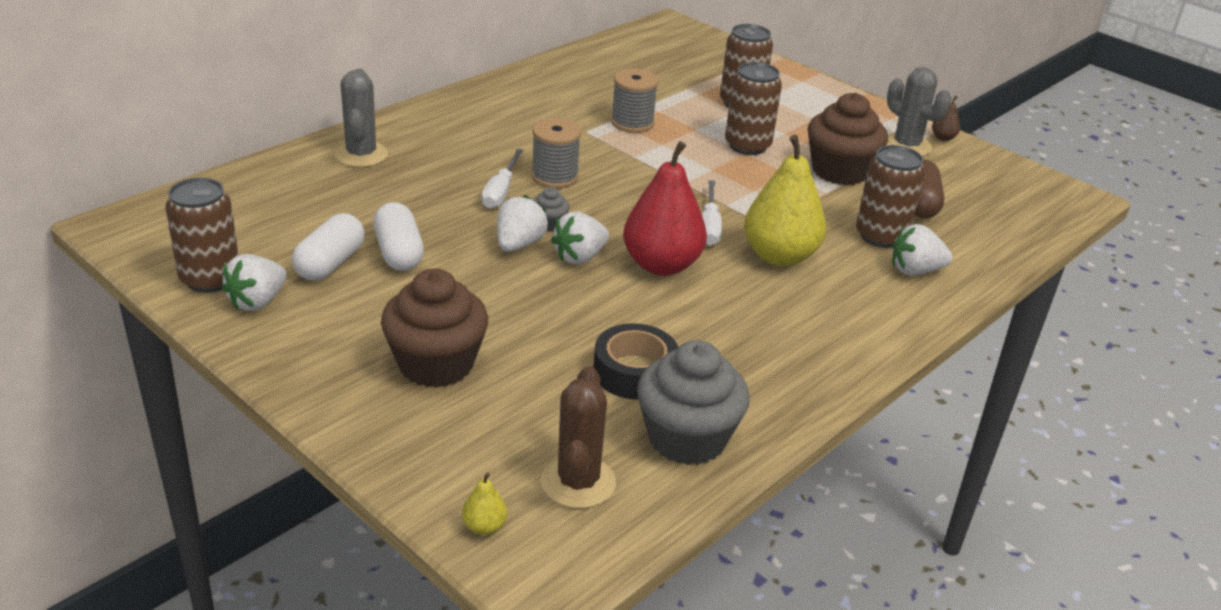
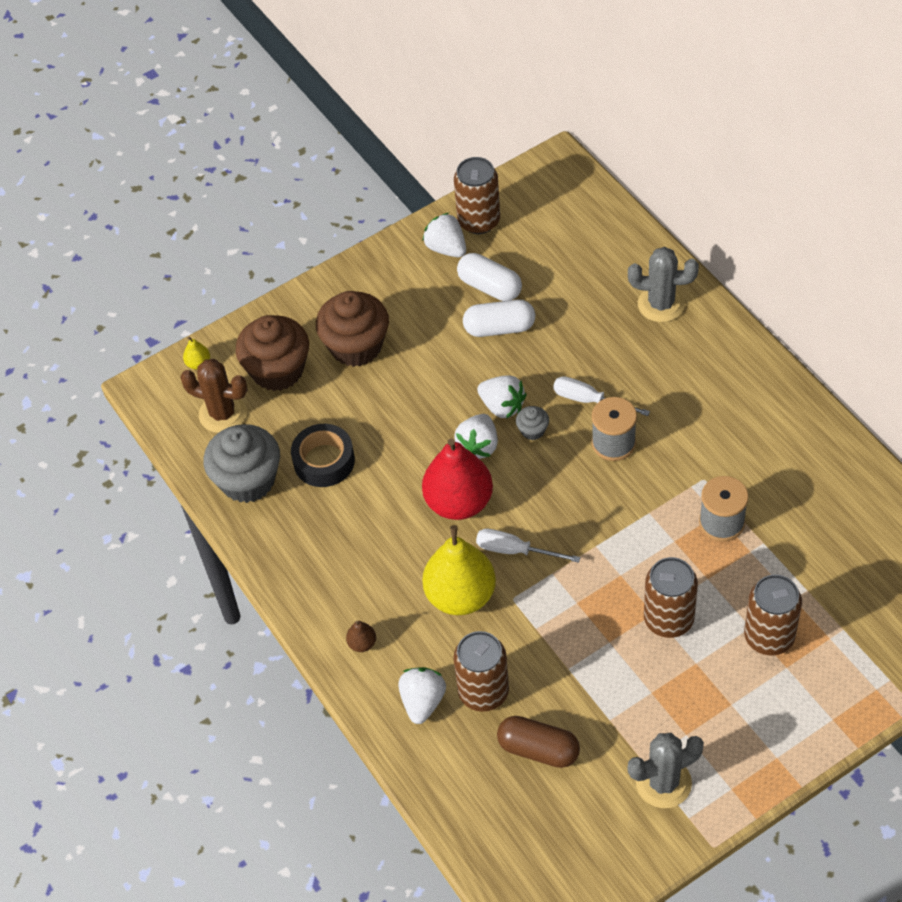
camera: 110 degrees right, 20 degrees up
(579, 257) = (478, 446): white strawberry -> white strawberry turned 135 degrees counterclockwise
(840, 171) = (610, 694): brown cupcake -> brown cupcake (278, 370)
(943, 138) = (682, 832): brown pear -> brown pear (362, 643)

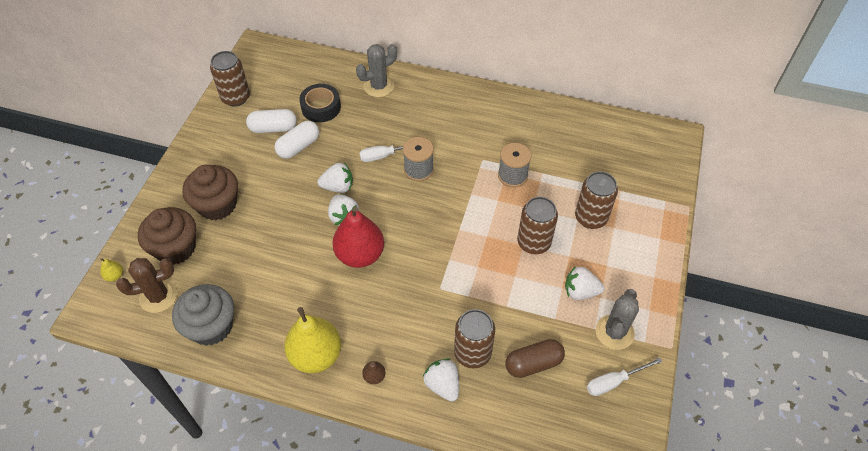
camera: 45 degrees left, 0 degrees up
(324, 461) = (253, 283): black tape -> black tape (321, 107)
(446, 248) = (228, 122): white strawberry -> white strawberry (580, 291)
(461, 595) = (409, 307): yellow pear -> yellow pear (316, 355)
(515, 550) = (417, 260): white screwdriver -> white screwdriver (614, 382)
(532, 430) = (367, 189): grey cupcake -> none

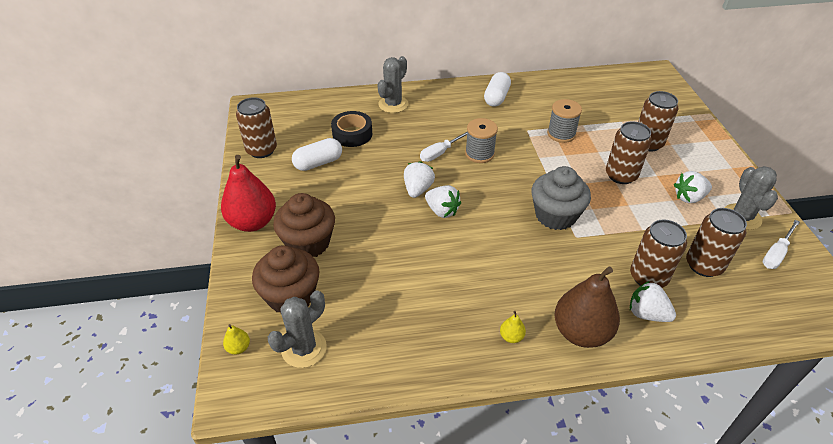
camera: 25 degrees left, 10 degrees down
(158, 296) = (304, 348): brown cactus -> grey cactus
(211, 326) = (384, 354): grey cupcake -> grey cupcake (555, 215)
(298, 146) = (354, 170): white capsule -> white capsule (496, 97)
(316, 355) = (511, 337): yellow pear -> yellow pear, size x0.41
(338, 187) = (418, 189): white strawberry -> white strawberry turned 45 degrees counterclockwise
(360, 255) = (482, 236): red pear -> red pear (253, 222)
(374, 376) = (581, 332): brown pear -> brown pear, size x2.45
(533, 363) = (704, 265): brown capsule -> brown can

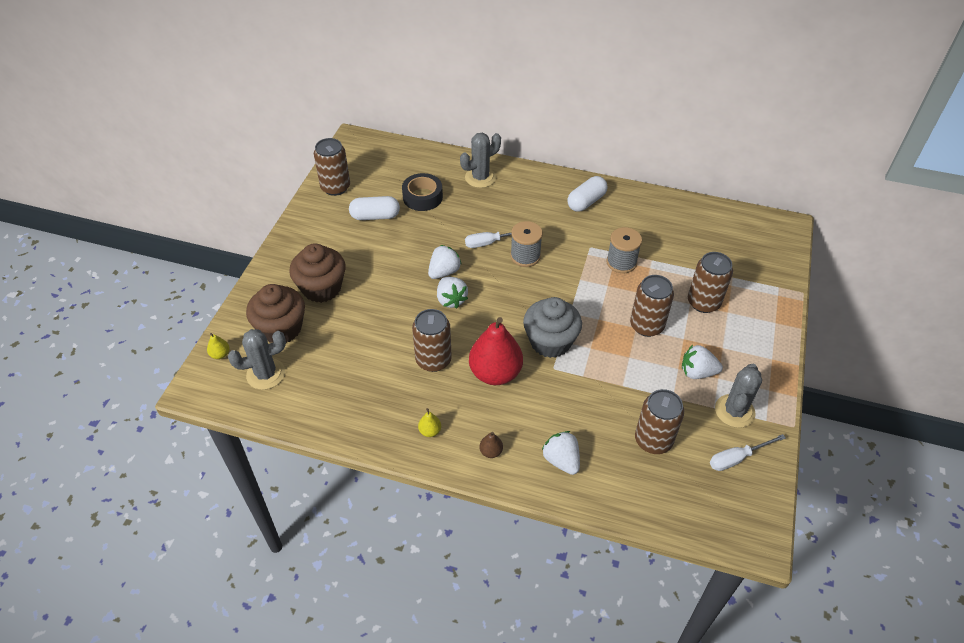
camera: 25 degrees right, 5 degrees up
(253, 222) = (289, 253): red pear -> red pear (495, 373)
(581, 332) = (491, 452): brown pear -> brown pear, size x0.41
(648, 277) = (590, 430): brown can -> brown can (433, 360)

